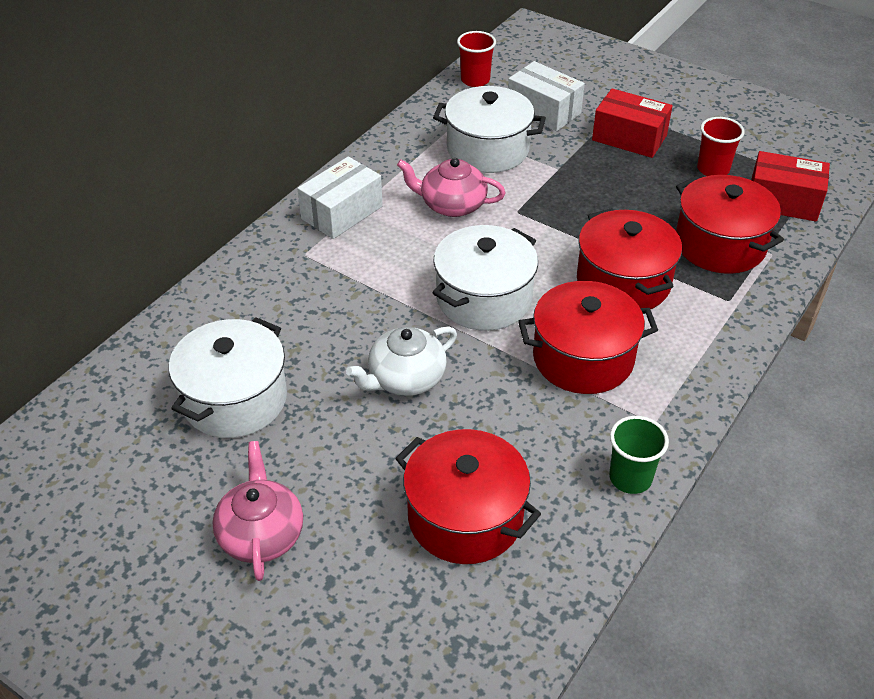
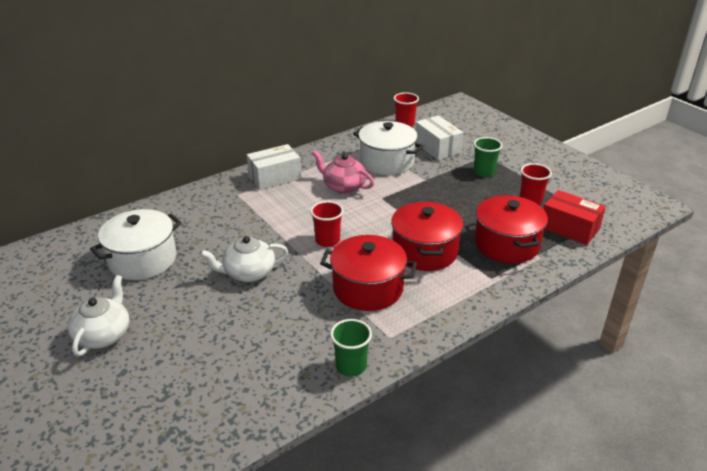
camera: 20 degrees right, 10 degrees down
(261, 534) = (103, 335): pink teapot -> white teapot
(465, 517) = (229, 359): red pot -> none
(484, 298) = (327, 240): white pot -> red cup
(629, 138) = (484, 172): red box -> green cup

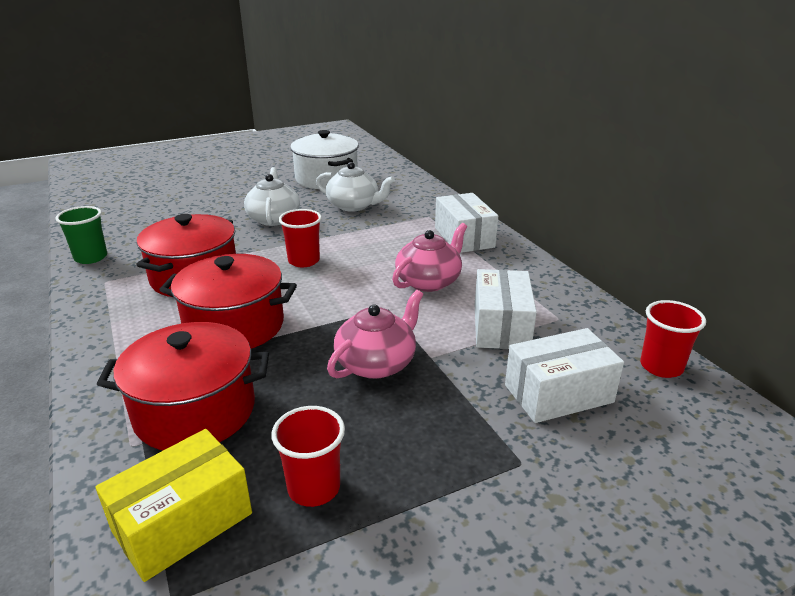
camera: 100 degrees right, 5 degrees down
(103, 335) = (236, 170): white teapot -> white teapot (354, 206)
(387, 161) = (501, 326): white pot -> white box
(438, 195) = (376, 363): none -> pink teapot
(484, 172) = (447, 441): green cup -> none
(569, 228) = (182, 522): red box -> yellow box

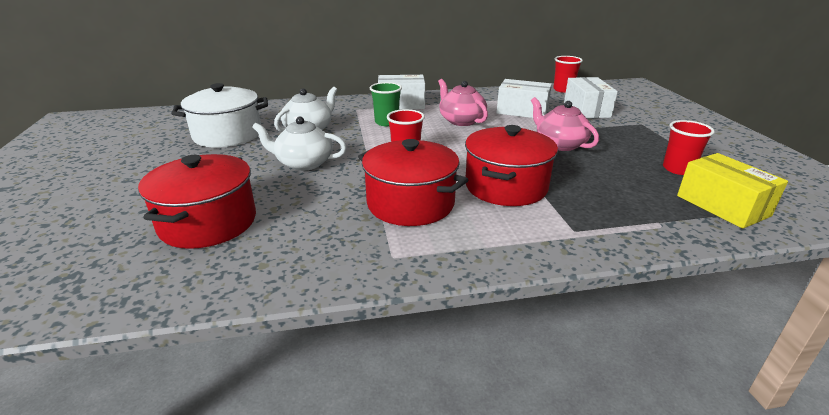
camera: 75 degrees left, 0 degrees up
(91, 257) = (319, 273): green cup -> green cup (387, 122)
(195, 411) = (618, 202): red pot -> red pot (208, 223)

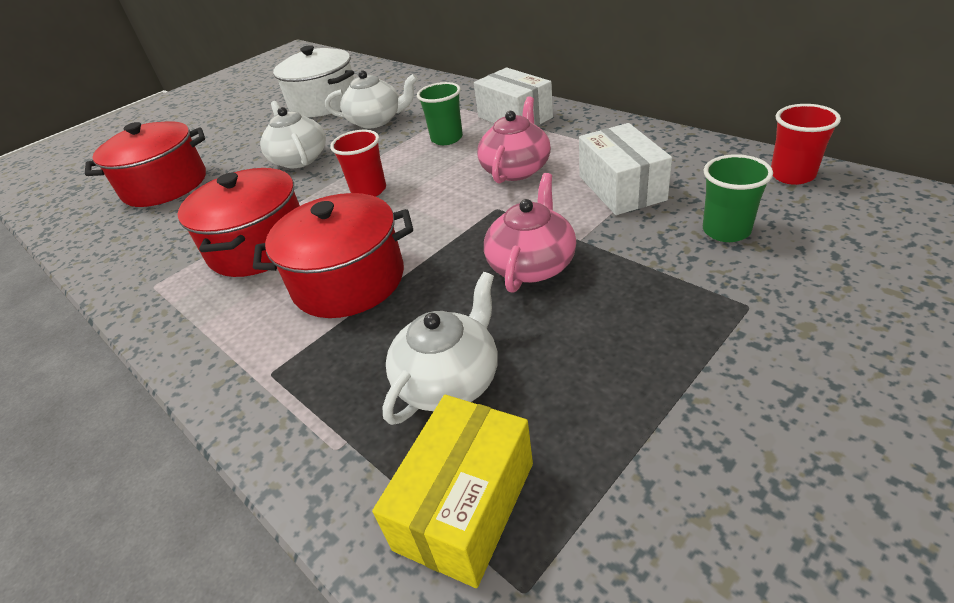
camera: 60 degrees right, 10 degrees up
(586, 110) = (726, 231): white box -> green cup
(632, 186) = (449, 380): none -> white teapot
(678, 169) = (574, 411): red cup -> none

